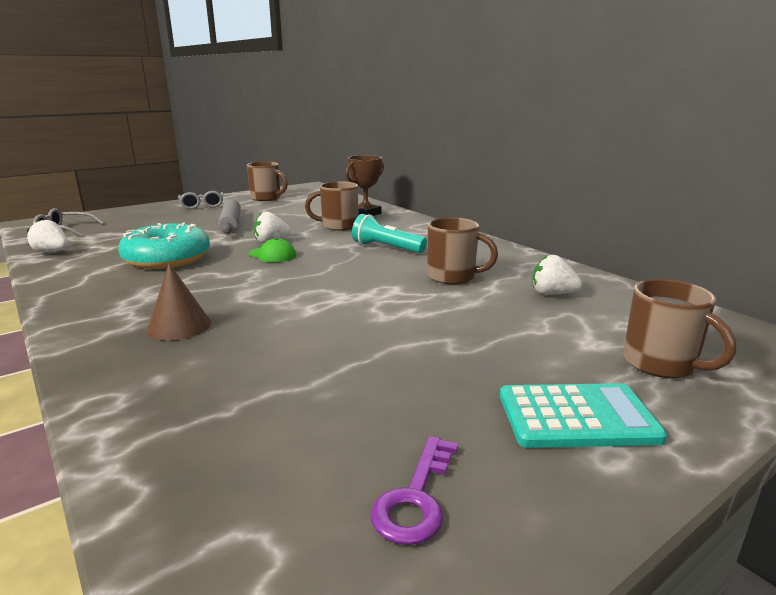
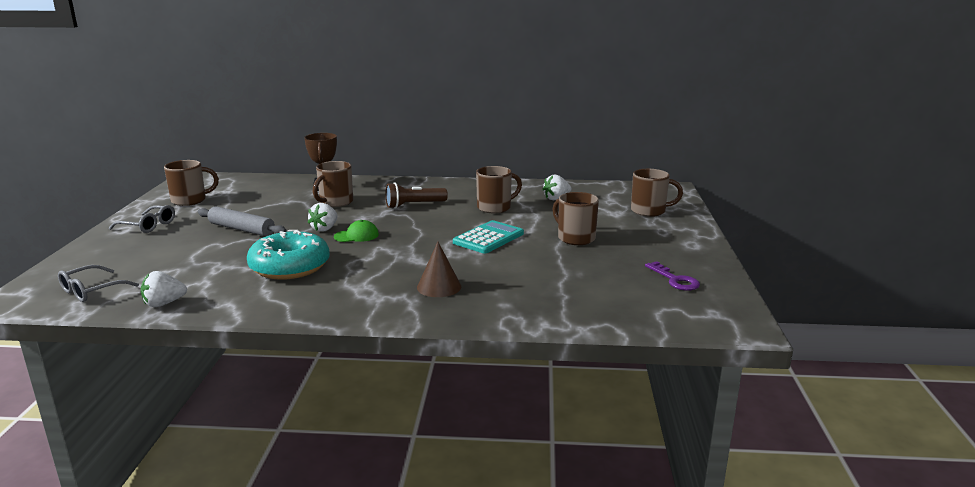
camera: 50 degrees left, 0 degrees up
(386, 248) = (414, 205): turquoise flashlight -> brown flashlight
(446, 347) = (575, 238): none -> brown mug
(576, 417) = (663, 239): turquoise calculator -> turquoise calculator (488, 238)

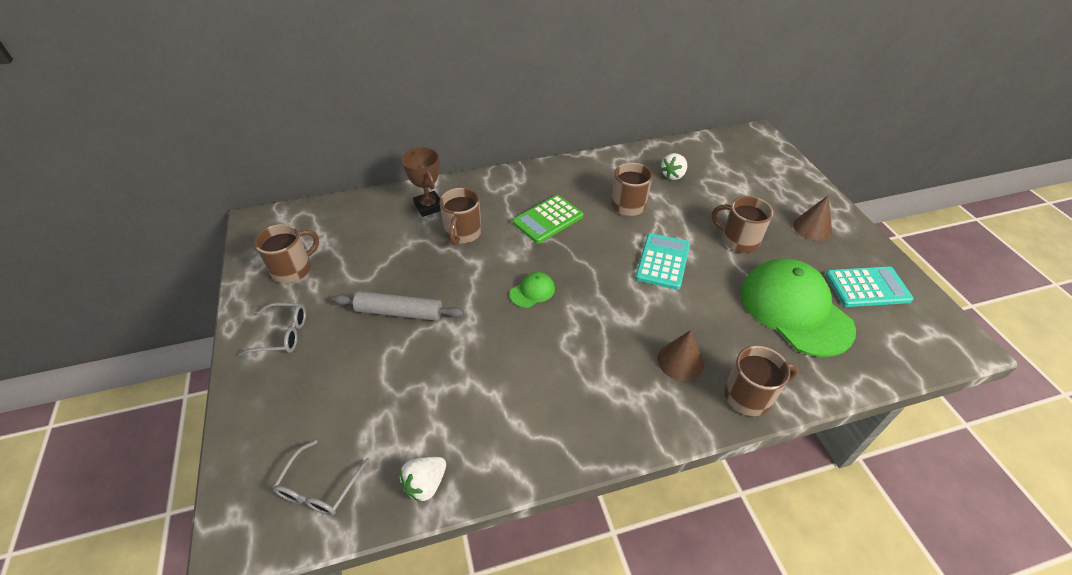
camera: 20 degrees left, 25 degrees up
(290, 267) = (508, 370): turquoise donut -> none
(325, 229) = (490, 287): white strawberry -> none
(414, 205) = (548, 219): brown flashlight -> green calculator
(583, 280) = (795, 310): none -> green cap
(649, 211) = (768, 178): brown mug -> brown mug (749, 396)
(660, 242) = (812, 228): none -> brown cone
(675, 280) = (867, 287): purple key -> turquoise calculator

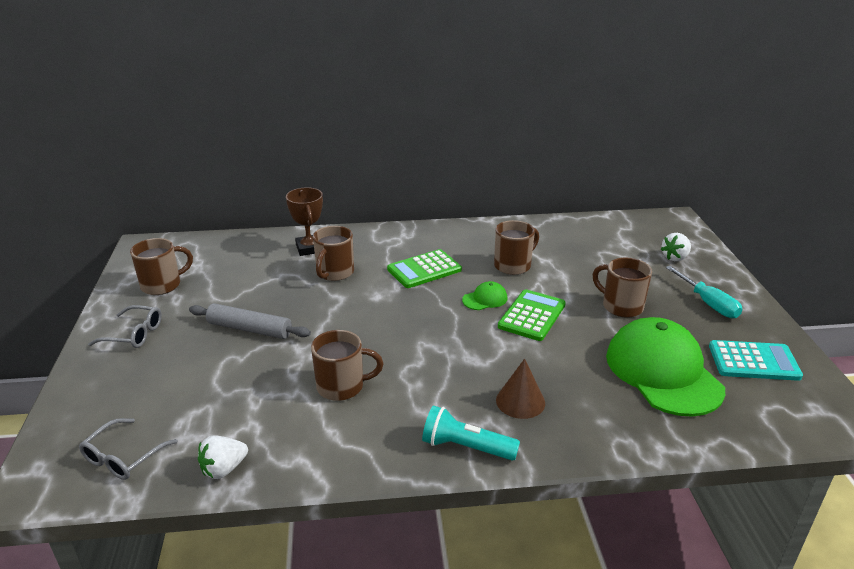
camera: 10 degrees right, 15 degrees down
(532, 291) = (387, 326): green cap -> green cap (485, 299)
(646, 421) = (466, 447): none -> turquoise flashlight
(662, 261) = (531, 316): turquoise calculator -> green calculator
(673, 175) = (569, 245): white strawberry -> white strawberry (675, 257)
(749, 396) = (585, 440): brown mug -> brown mug (342, 386)
(812, 228) = (708, 303): brown cone -> turquoise screwdriver

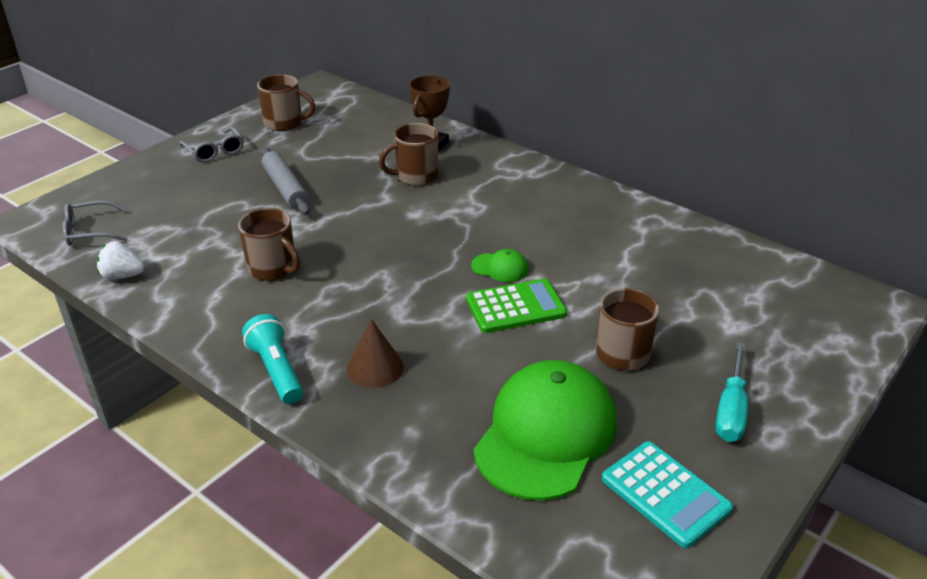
camera: 45 degrees right, 5 degrees up
(424, 270) = (493, 212): green calculator -> none
(513, 265) = (583, 253): brown mug -> none
(675, 257) = (788, 344): white strawberry -> none

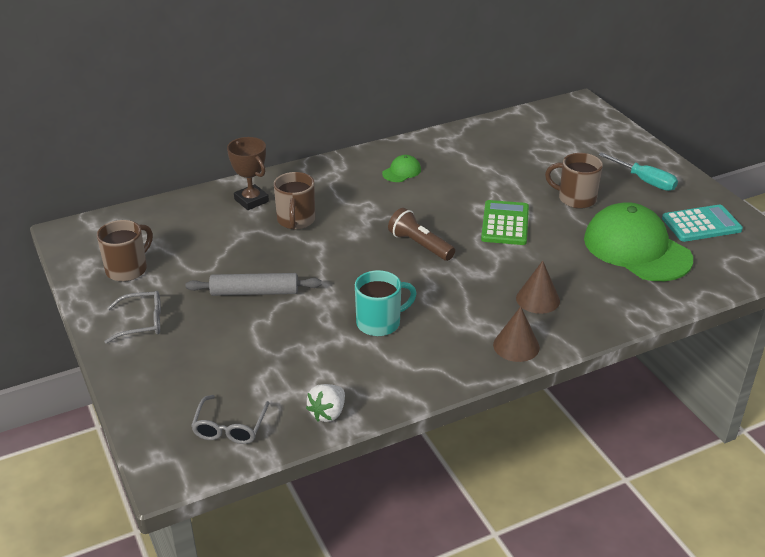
camera: 65 degrees left, 0 degrees up
(273, 269) = (380, 323): brown mug -> turquoise mug
(276, 370) = (516, 346): turquoise flashlight -> brown cone
(426, 258) = (419, 245): none -> brown flashlight
(500, 267) = (455, 217): green cap -> green cap (401, 171)

